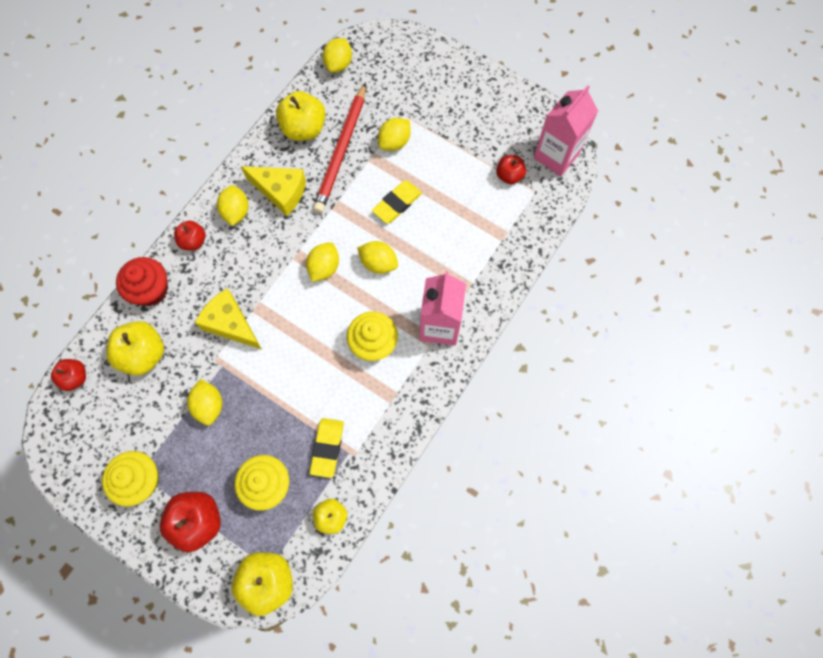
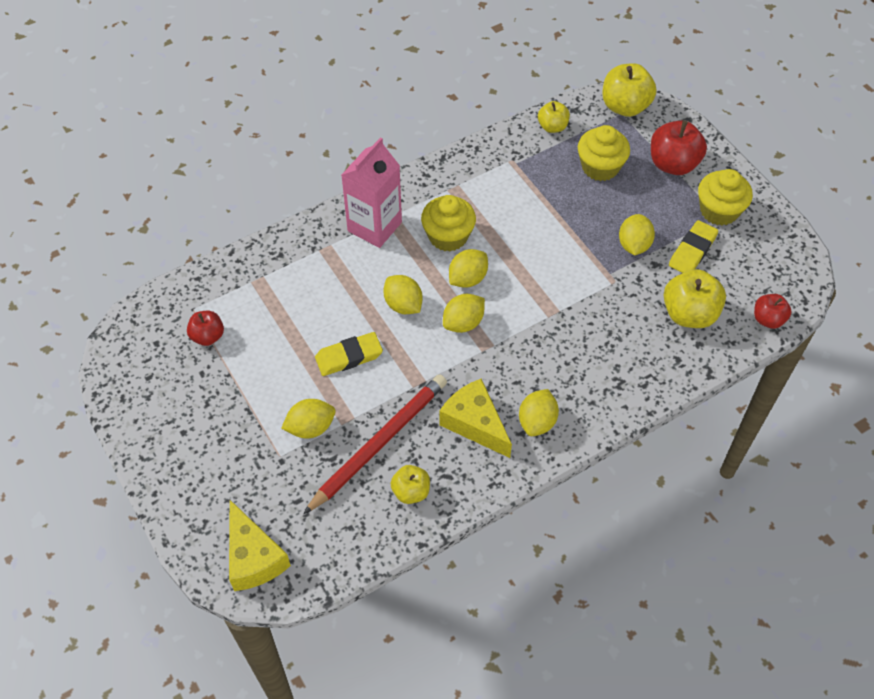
camera: 155 degrees left, 15 degrees down
(151, 290) = (664, 374): red cupcake -> none
(193, 241) = (599, 408): red apple -> none
(231, 324) = (586, 307): yellow cheese -> yellow cheese (254, 557)
(304, 128) = (411, 491): yellow apple -> yellow apple, size x0.59
(327, 448) = (533, 173): yellow eraser -> yellow eraser (692, 251)
(338, 64) = (321, 564): yellow lemon -> yellow lemon (467, 279)
(556, 156) = (141, 336): pink carton -> none

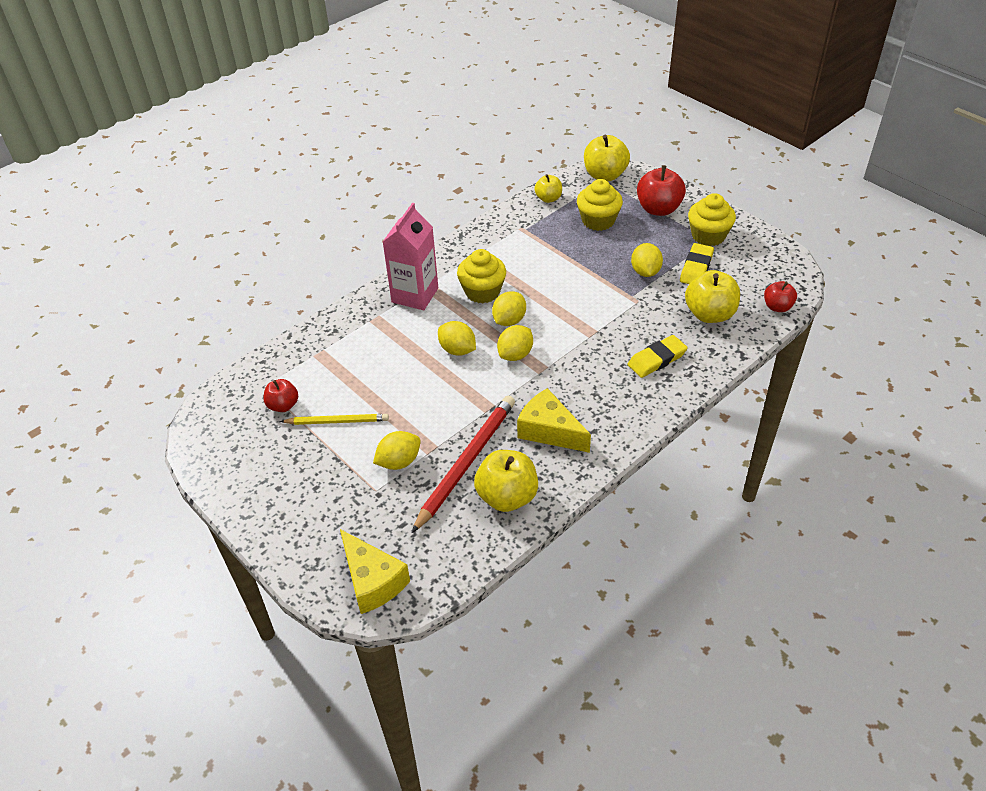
camera: 10 degrees left, 10 degrees down
(258, 366) = (337, 421): none -> yellow pencil
(349, 357) = (419, 399): yellow eraser -> yellow eraser (657, 359)
(411, 491) = (507, 496): yellow apple -> yellow apple, size x1.68
(537, 421) = (605, 419): yellow lemon -> none

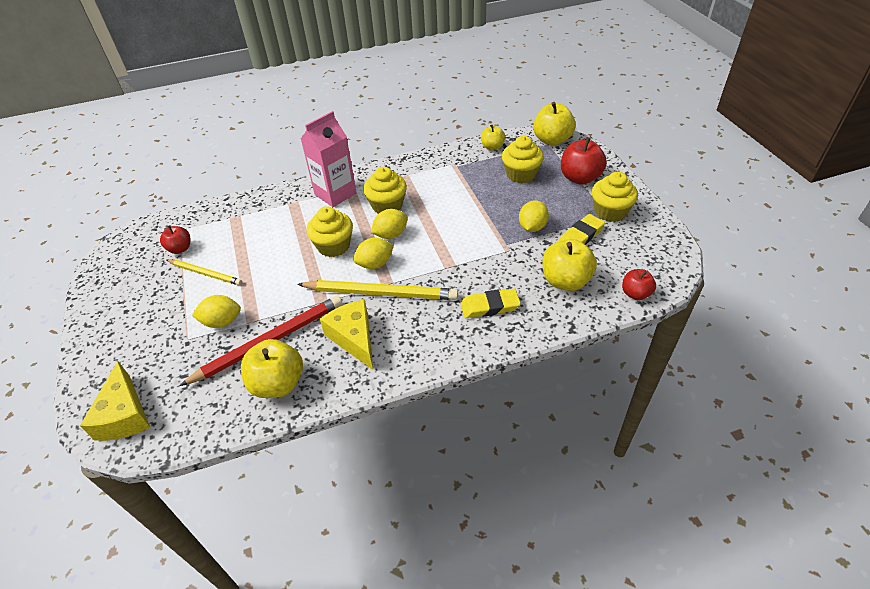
camera: 25 degrees right, 0 degrees up
(457, 350) = (334, 246): yellow lemon -> yellow cupcake
(543, 380) = (380, 293): none -> yellow pencil

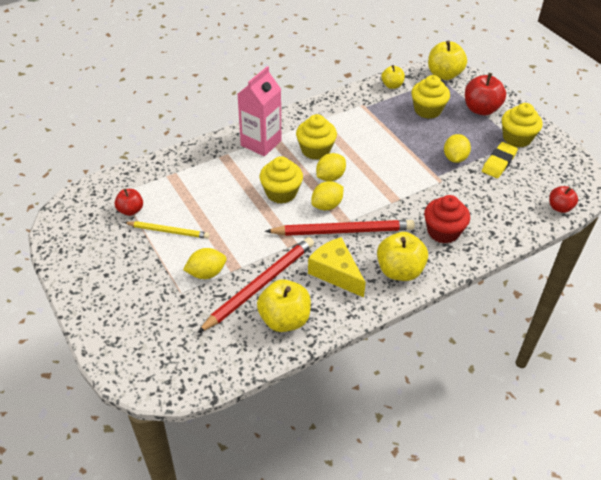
camera: 15 degrees left, 0 degrees up
(125, 415) = (155, 365): yellow cheese -> none
(380, 293) = (343, 231): yellow pencil -> red pencil
(490, 306) = (443, 232): yellow eraser -> red cupcake
(565, 281) = (499, 203): yellow apple -> yellow apple (399, 271)

